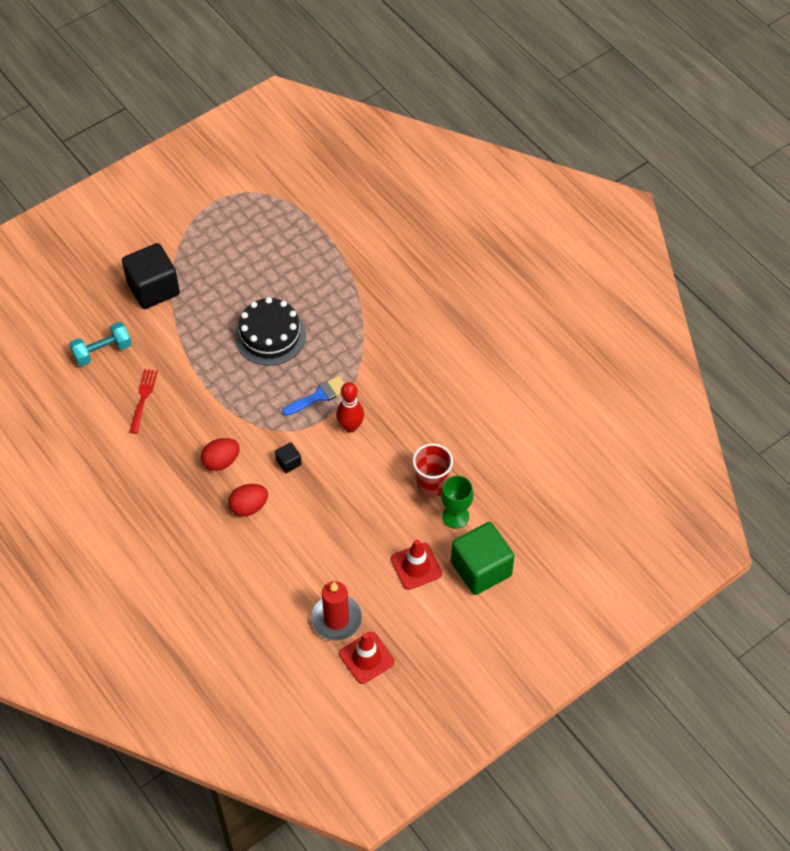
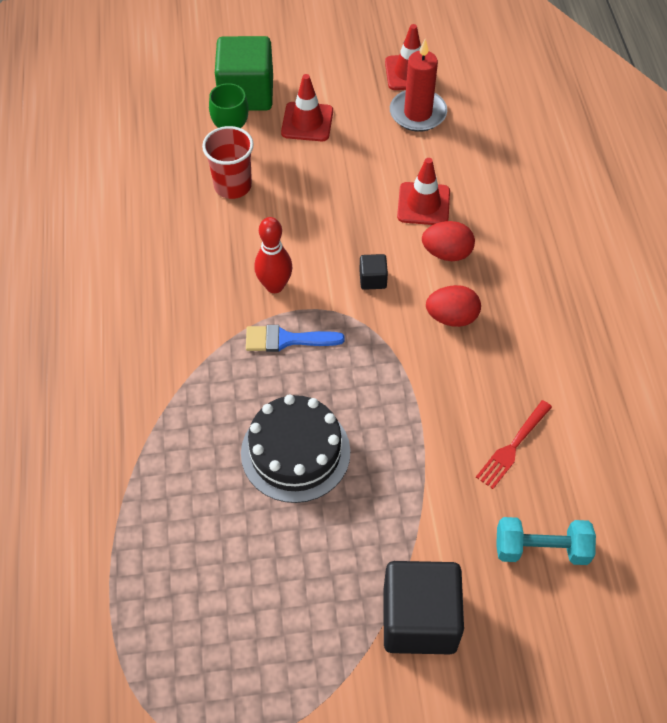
camera: 150 degrees left, 0 degrees up
(286, 538) = (423, 204): none -> red traffic cone

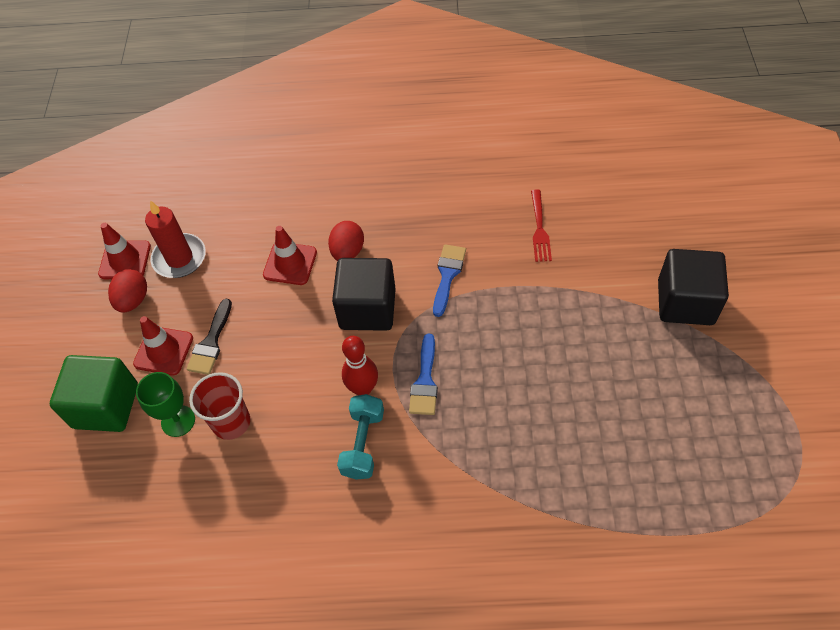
camera: 80 degrees left, 0 degrees up
(295, 452) = (541, 379): black cake -> none
(319, 155) = (211, 342): none -> black brush
(373, 279) = (367, 309): black cube -> black cube, size x2.30
(427, 351) = (448, 275): none -> blue brush
(452, 317) = (415, 255): red egg -> red egg (133, 300)
(513, 446) = (539, 228): red fork -> red fork turned 45 degrees clockwise
(541, 549) = (625, 222): turquoise dumbbell -> turquoise dumbbell (363, 443)

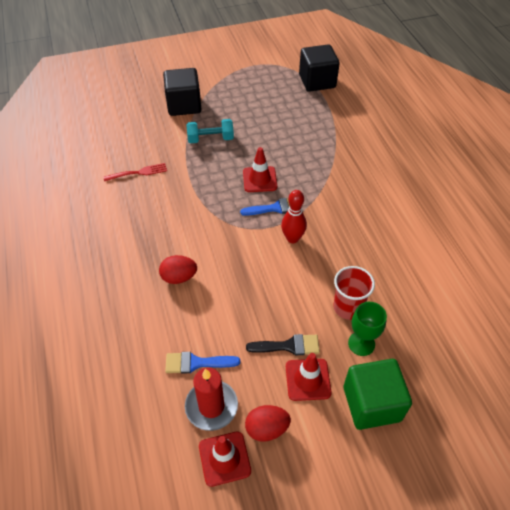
camera: 110 degrees left, 5 degrees down
(290, 263) = (199, 314): red traffic cone -> red traffic cone (259, 179)
(363, 443) = (331, 228): turquoise dumbbell -> turquoise dumbbell (210, 139)
(367, 309) = (228, 251): black cube -> black cube (317, 81)
(448, 275) = (188, 213): blue brush -> blue brush (196, 363)

